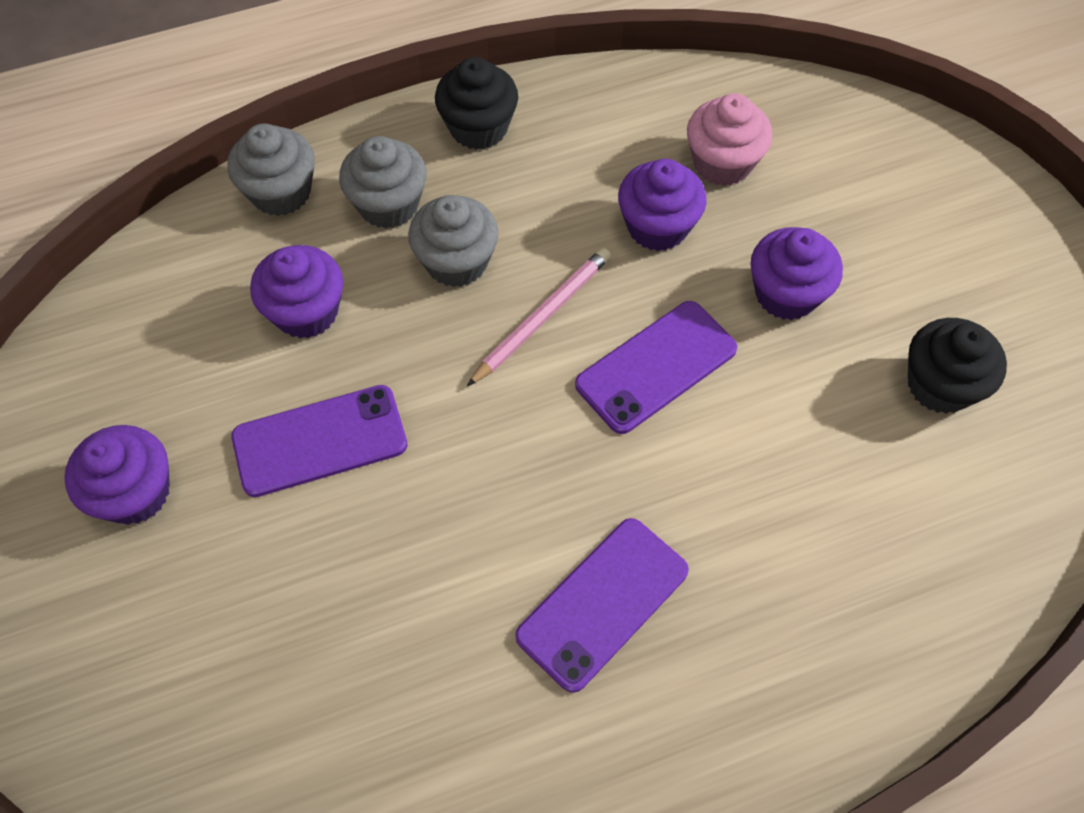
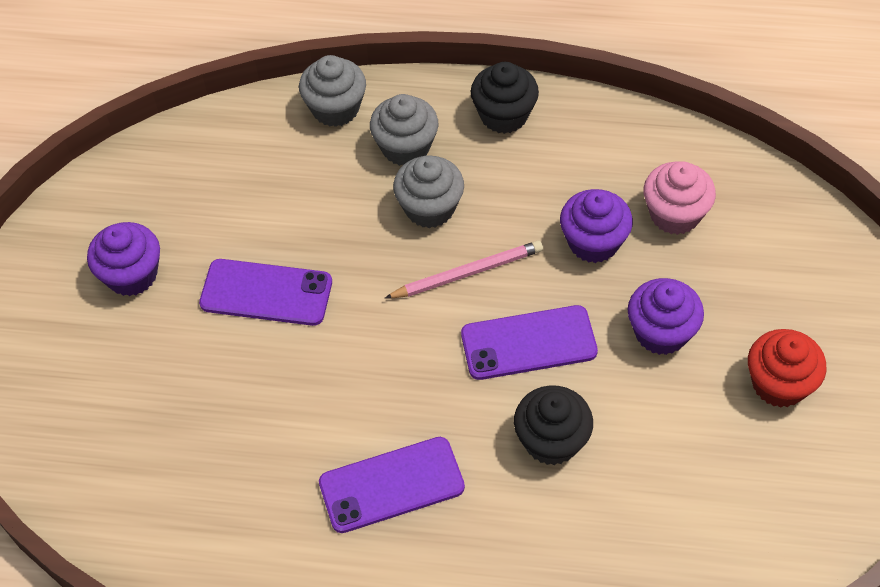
camera: 30 degrees right, 5 degrees down
(306, 312) = (306, 201): purple cupcake -> none
(935, 296) = (779, 384): none -> red cupcake
(940, 385) = (737, 449): black cupcake -> black cupcake (551, 440)

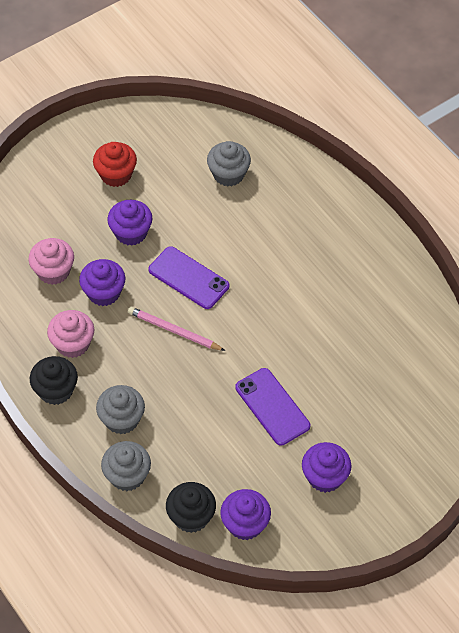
camera: 135 degrees left, 0 degrees up
(169, 166) = (245, 524): none -> purple cupcake
(391, 485) = (312, 276): purple phone -> none
(430, 208) = (151, 377): grey cupcake -> grey cupcake (228, 174)
(550, 167) = (73, 344): none -> pink cupcake
(551, 440) = (230, 235): black cupcake -> black cupcake (191, 517)

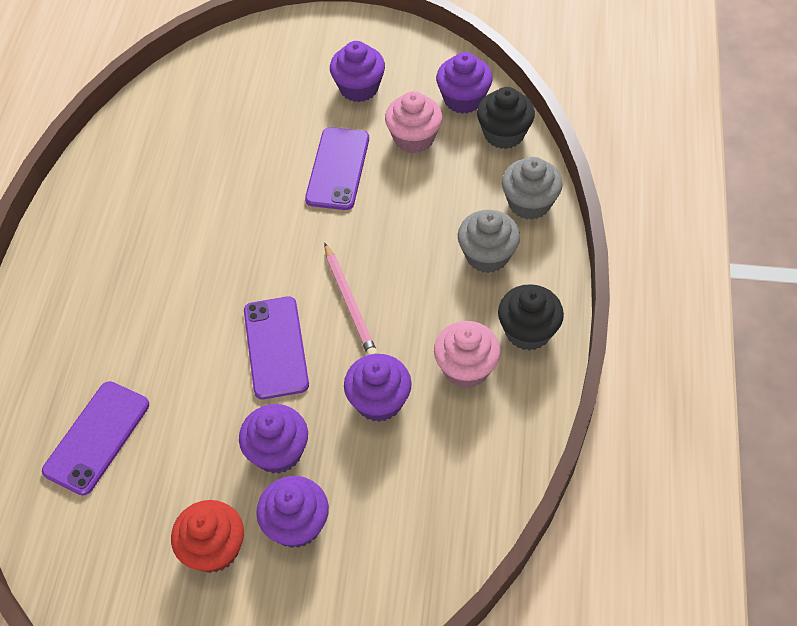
camera: 135 degrees left, 0 degrees up
(53, 271) = (409, 473): pink cupcake -> pink cupcake (414, 138)
(87, 211) = (296, 524): none -> purple cupcake
(228, 174) = (97, 437): grey cupcake -> purple phone

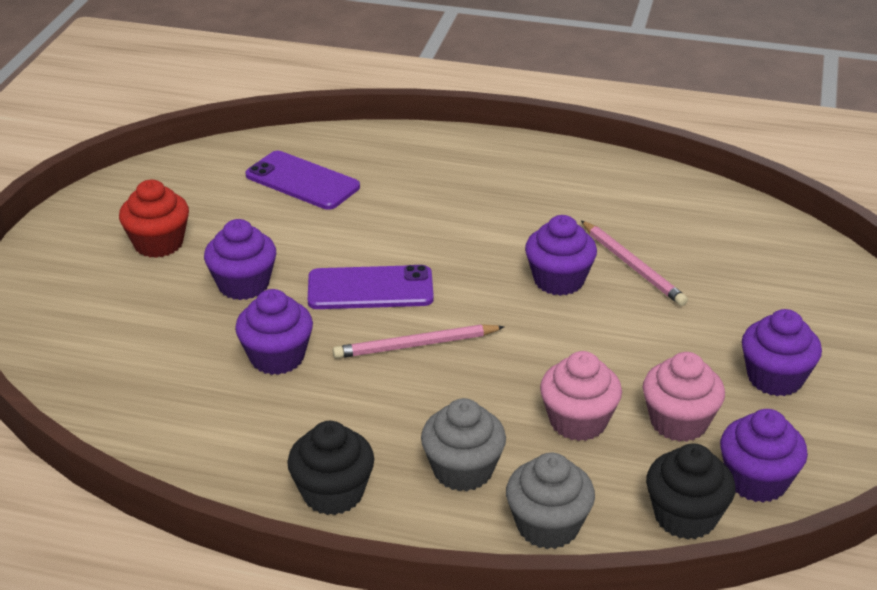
camera: 95 degrees right, 20 degrees down
(230, 168) = (633, 266): none -> pink pencil
(296, 524) = (158, 292): purple cupcake -> purple cupcake (558, 280)
(338, 168) = (627, 349): purple phone -> none
(466, 368) = (297, 430): pink cupcake -> pink cupcake (578, 421)

